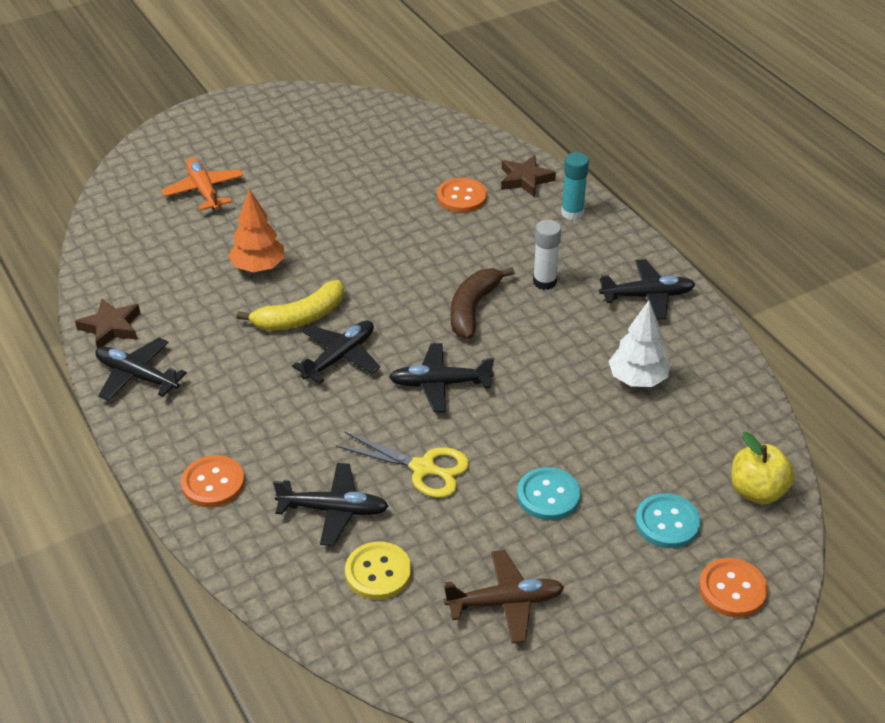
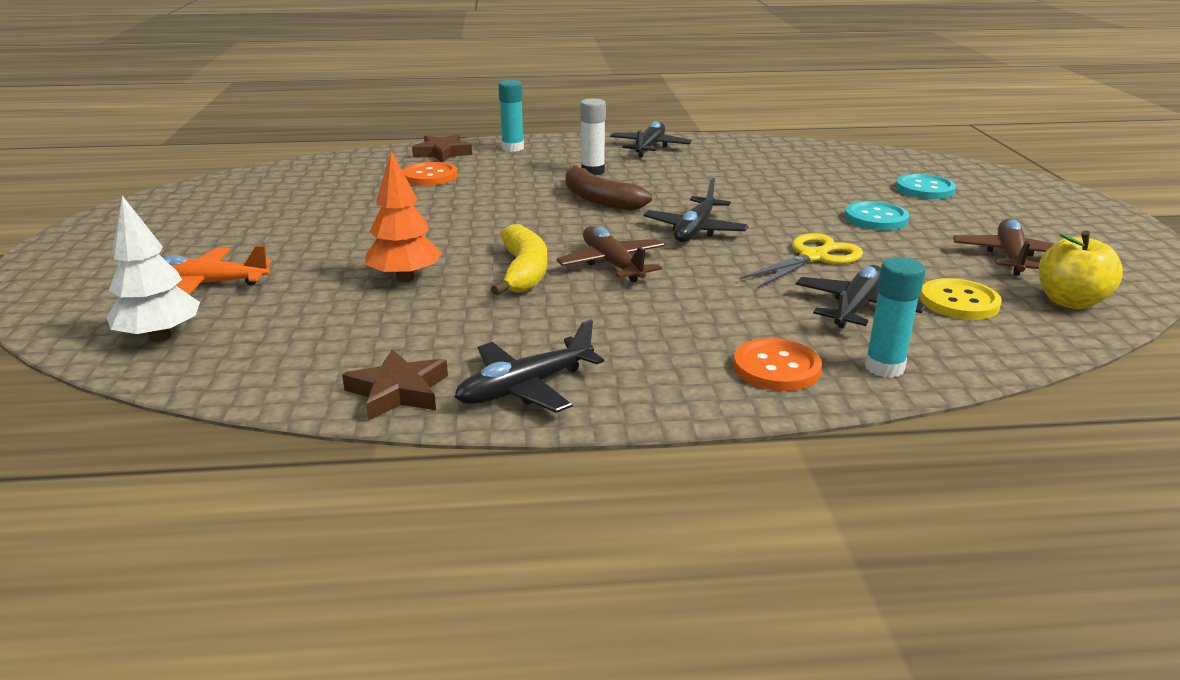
camera: 65 degrees left, 15 degrees down
(239, 539) = (884, 367): none -> turquoise glue stick
(340, 357) = (612, 264): black plane -> brown plane
(637, 379) = (749, 167): white tree -> white tree (160, 337)
(732, 589) = (1004, 185): orange button -> none
(757, 491) = (900, 161): yellow apple -> yellow apple (1070, 301)

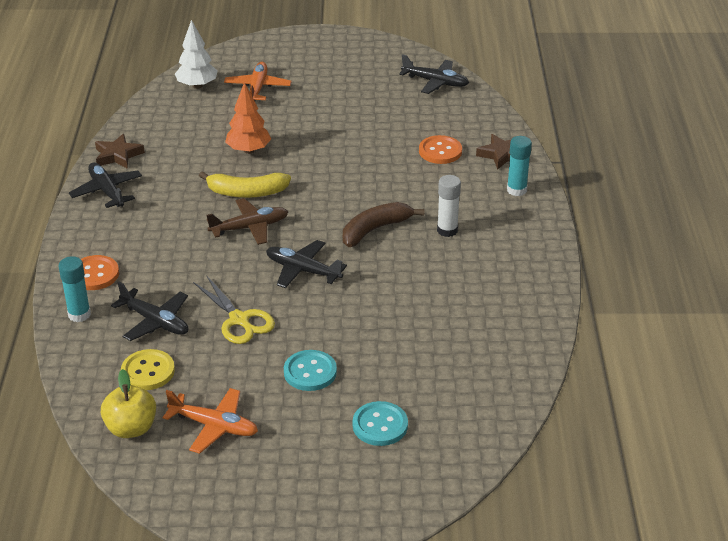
camera: 95 degrees right, 10 degrees up
(649, 147) = (519, 268): black plane -> black plane (435, 82)
(1010, 257) = (214, 426): brown plane -> orange plane

